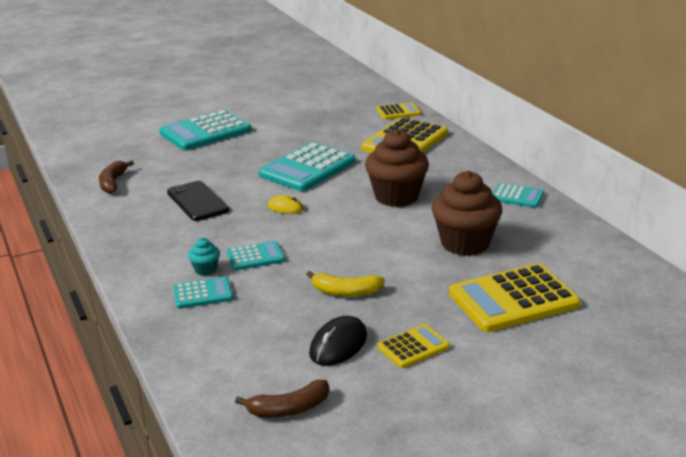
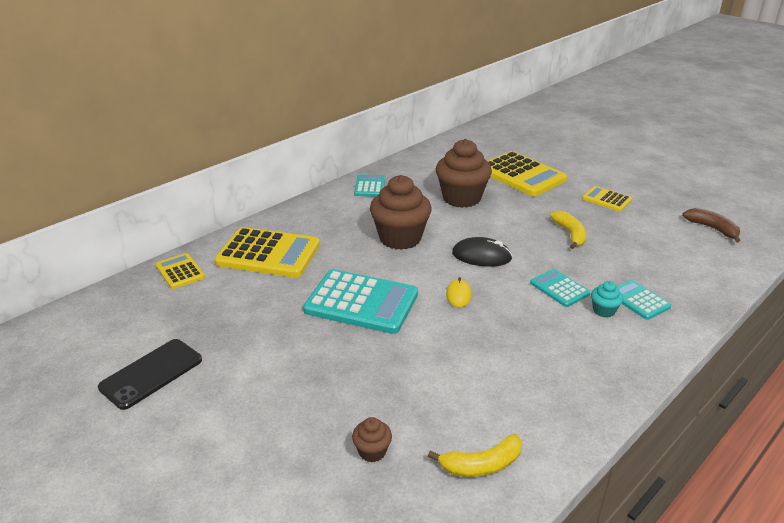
camera: 110 degrees left, 5 degrees up
(113, 183) = (482, 465): brown banana -> yellow banana
(158, 155) = (372, 451): none -> brown cupcake
(197, 201) = (483, 361): black phone -> black phone (151, 373)
(205, 132) = (274, 428): turquoise calculator -> none
(338, 345) = (633, 225): black mouse -> black mouse (481, 256)

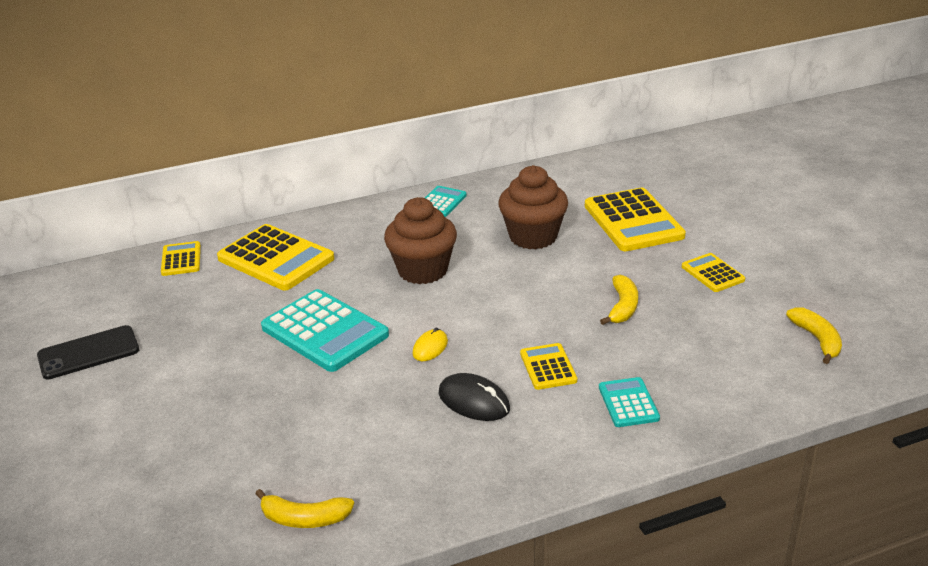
camera: 25 degrees right, 0 degrees up
(372, 451) = (218, 476): brown cupcake -> none
(481, 256) = (494, 310): black mouse -> black mouse (474, 401)
(559, 288) = (548, 367): turquoise calculator -> yellow calculator
(603, 311) = (575, 404): turquoise cupcake -> none
(712, 228) = (817, 340): brown banana -> yellow banana

